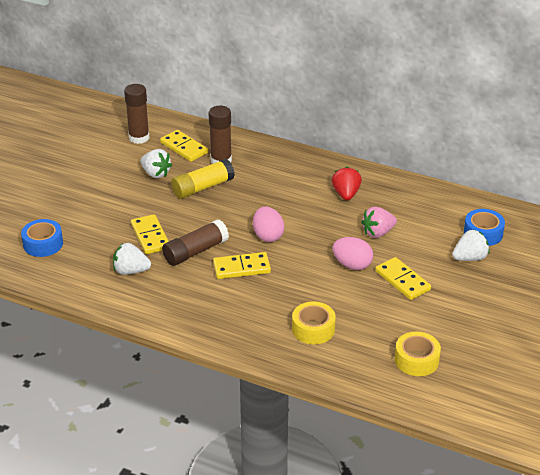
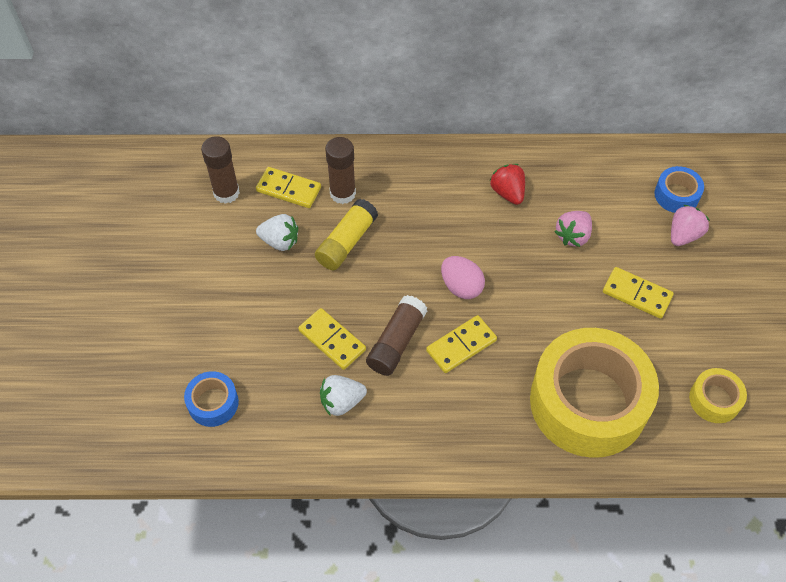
camera: 25 degrees left, 20 degrees up
(313, 329) = (588, 402): yellow tape -> yellow tape, size x2.32
(352, 265) = (574, 293): pink egg -> none
(470, 258) = (683, 235): white strawberry -> pink strawberry

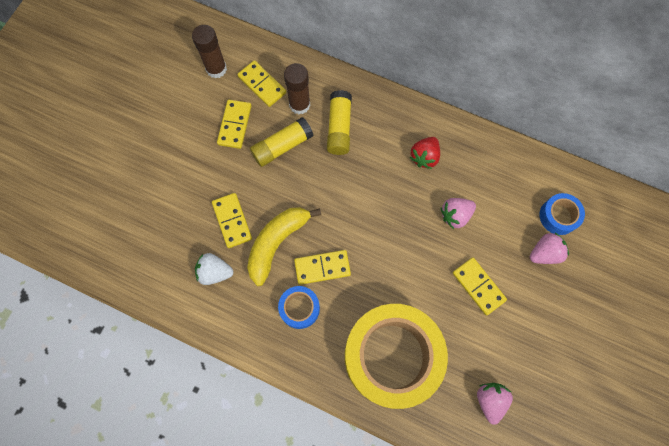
camera: 25 degrees right, 15 degrees up
(213, 403) = (127, 232): blue tape -> blue tape (299, 308)
(280, 241) = (235, 125): white strawberry -> yellow domino
(396, 342) = (277, 243): brown glue stick -> yellow banana
(399, 199) = (339, 128): none -> yellow glue stick
(461, 287) = (347, 220): pink egg -> none
(507, 193) = (424, 157): red strawberry -> red strawberry turned 150 degrees counterclockwise
(714, 400) = (490, 400): yellow tape -> pink strawberry

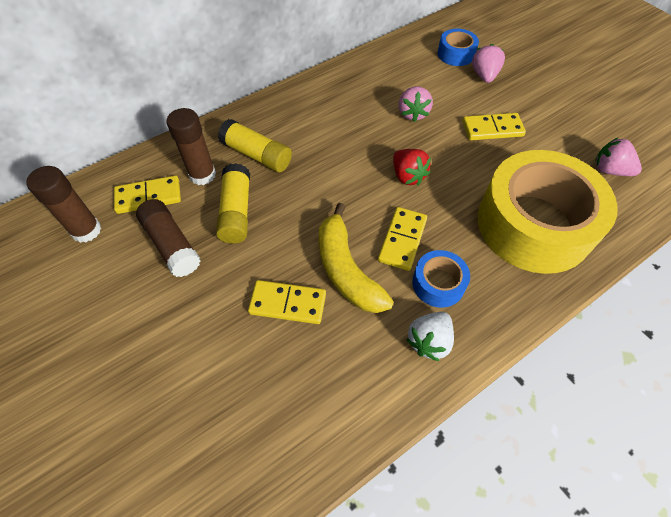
camera: 60 degrees left, 15 degrees down
(215, 272) = (341, 355): white strawberry -> white strawberry (429, 341)
(235, 125) = (172, 244): yellow domino -> brown glue stick
(424, 157) = (339, 108): red strawberry -> red strawberry (407, 176)

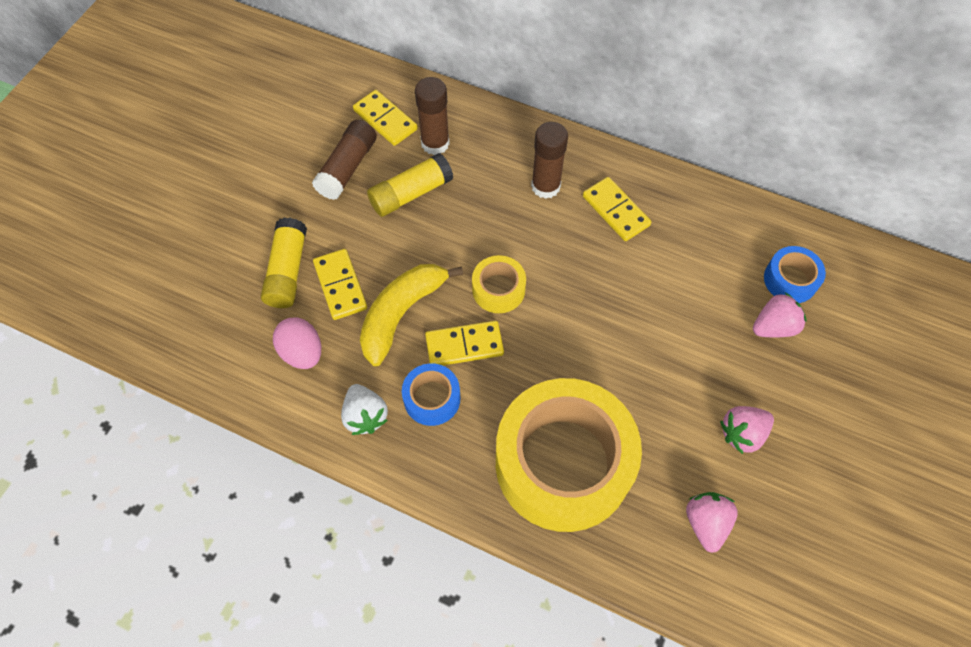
camera: 60 degrees right, 5 degrees up
(86, 230) = (325, 101): brown glue stick -> brown glue stick (545, 186)
(257, 155) = (488, 171): yellow glue stick -> yellow glue stick (287, 271)
(336, 366) = (302, 352): none -> pink egg
(366, 196) = (498, 289): none -> yellow tape
(407, 176) = (550, 314): red strawberry -> none
(412, 113) = (648, 279): pink strawberry -> pink strawberry (742, 433)
(429, 341) = (365, 416): white strawberry -> white strawberry turned 120 degrees counterclockwise
(492, 129) = (683, 369): yellow domino -> yellow domino (616, 211)

